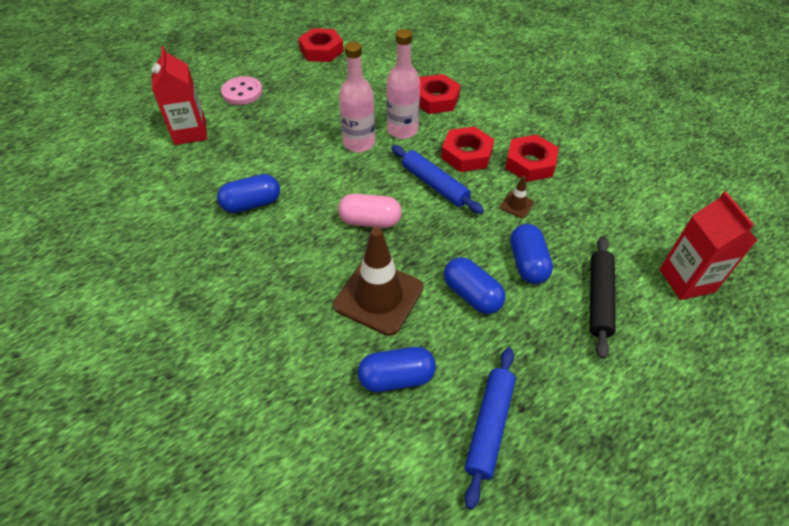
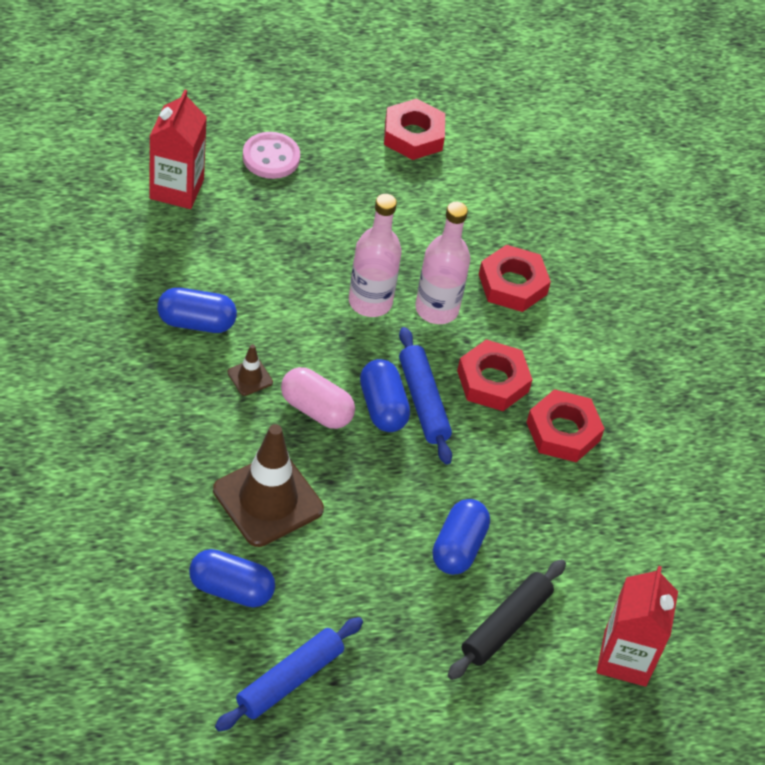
camera: 20 degrees right, 0 degrees up
(472, 295) = (369, 549): blue capsule -> blue capsule (382, 407)
(516, 205) = (502, 475): brown traffic cone -> brown traffic cone (250, 377)

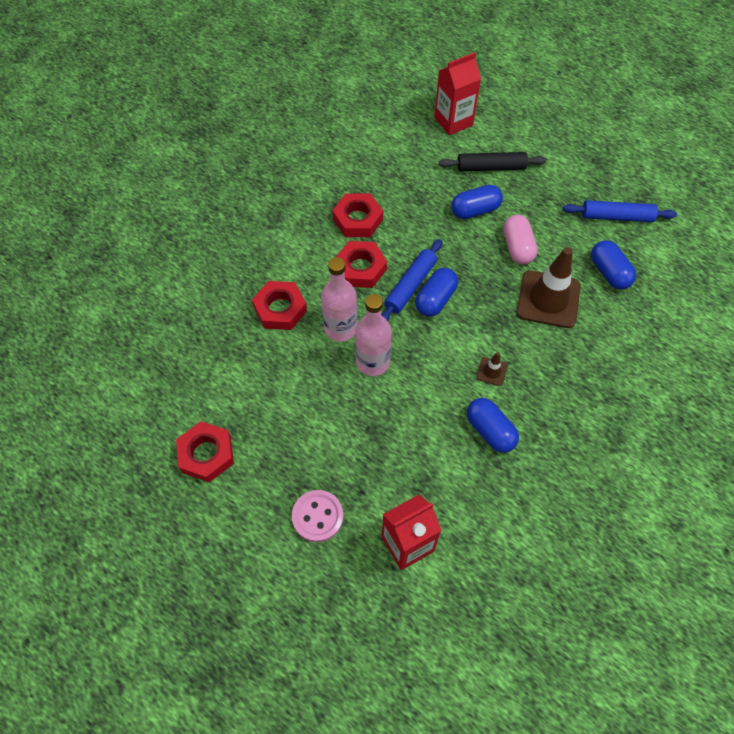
camera: 125 degrees left, 10 degrees up
(316, 409) = (473, 325): pink capsule -> pink capsule (517, 247)

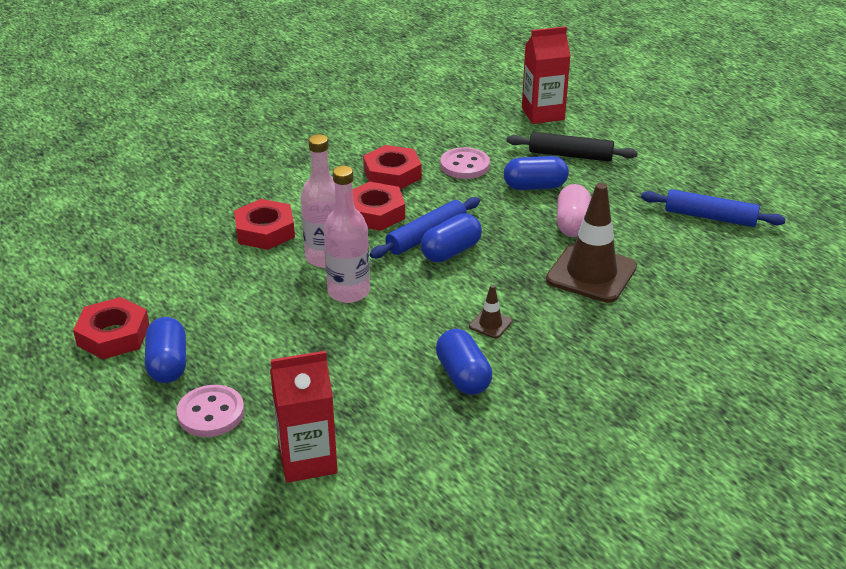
camera: 15 degrees right, 25 degrees down
(412, 197) = (464, 165): none -> pink button
(609, 272) = (680, 262): blue capsule -> blue capsule (168, 364)

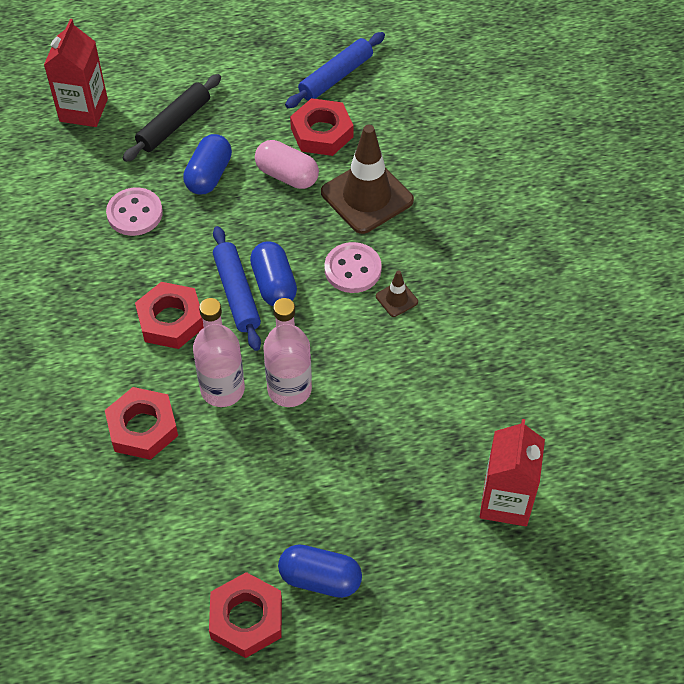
camera: 65 degrees left, 20 degrees up
(211, 413) = (410, 560): pink button -> pink button (352, 269)
(392, 174) = (109, 279): red nut -> red nut (321, 132)
(463, 376) = (455, 347): blue capsule -> none

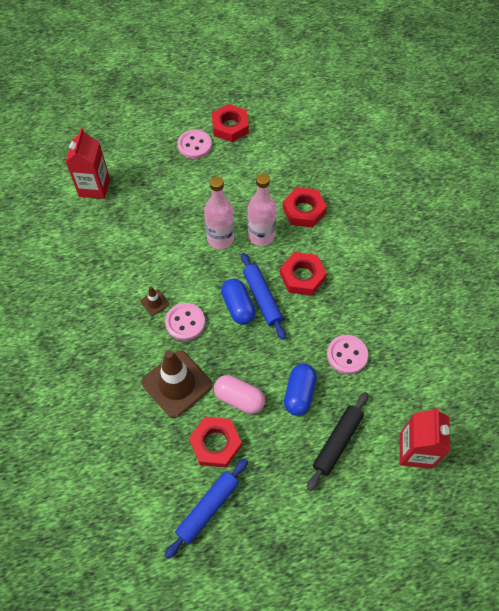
camera: 175 degrees right, 5 degrees up
(320, 579) = (194, 145): blue capsule -> pink button

